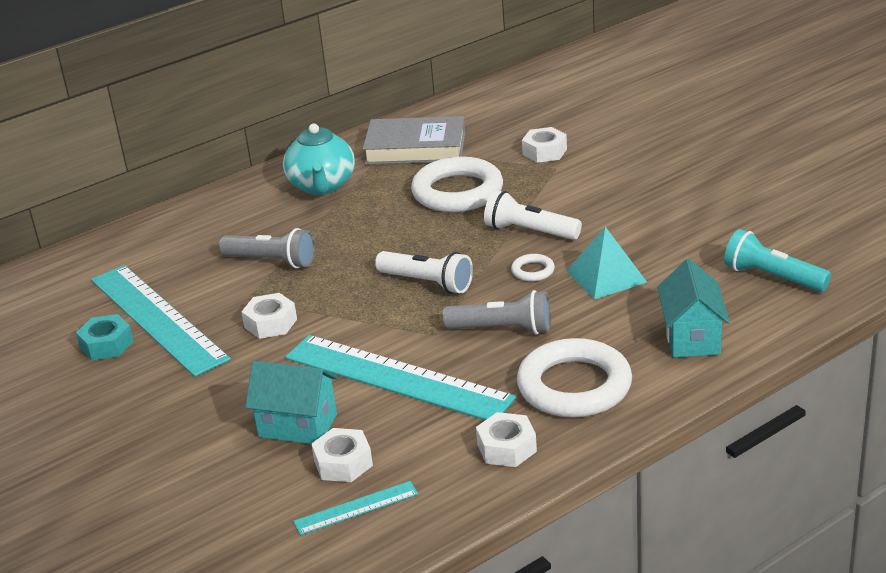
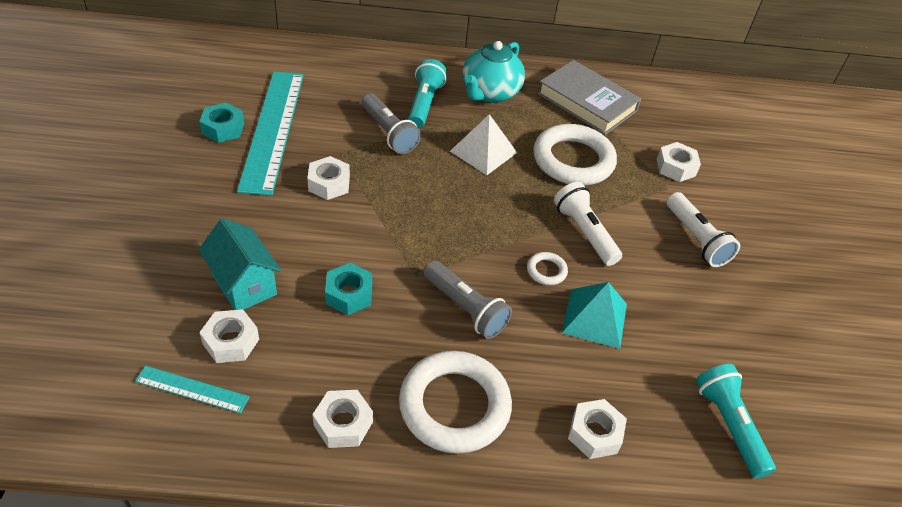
camera: 30 degrees right, 15 degrees up
(274, 224) = (424, 104): none -> turquoise flashlight
(375, 227) = (483, 151): none -> white pyramid
(397, 377) = (349, 294): turquoise ruler -> turquoise nut
(427, 283) = (463, 225): white flashlight -> white flashlight (696, 239)
(692, 338) = (594, 433): turquoise house -> white nut

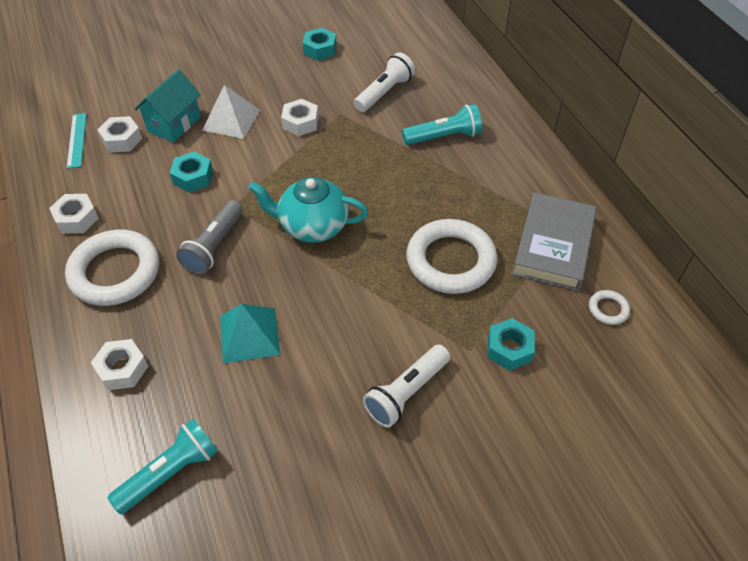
camera: 70 degrees right, 5 degrees up
(273, 129) = (339, 72): turquoise ruler -> none
(389, 133) = (386, 131): grey flashlight -> none
(483, 151) = (411, 195): white pyramid -> white pyramid (231, 120)
(490, 93) = (499, 172): turquoise teapot -> turquoise teapot (312, 226)
(546, 271) = (287, 284): white ring -> white ring (608, 309)
(584, 232) = (353, 298): white flashlight -> white flashlight (384, 93)
(675, 167) = (509, 349): white nut -> turquoise nut

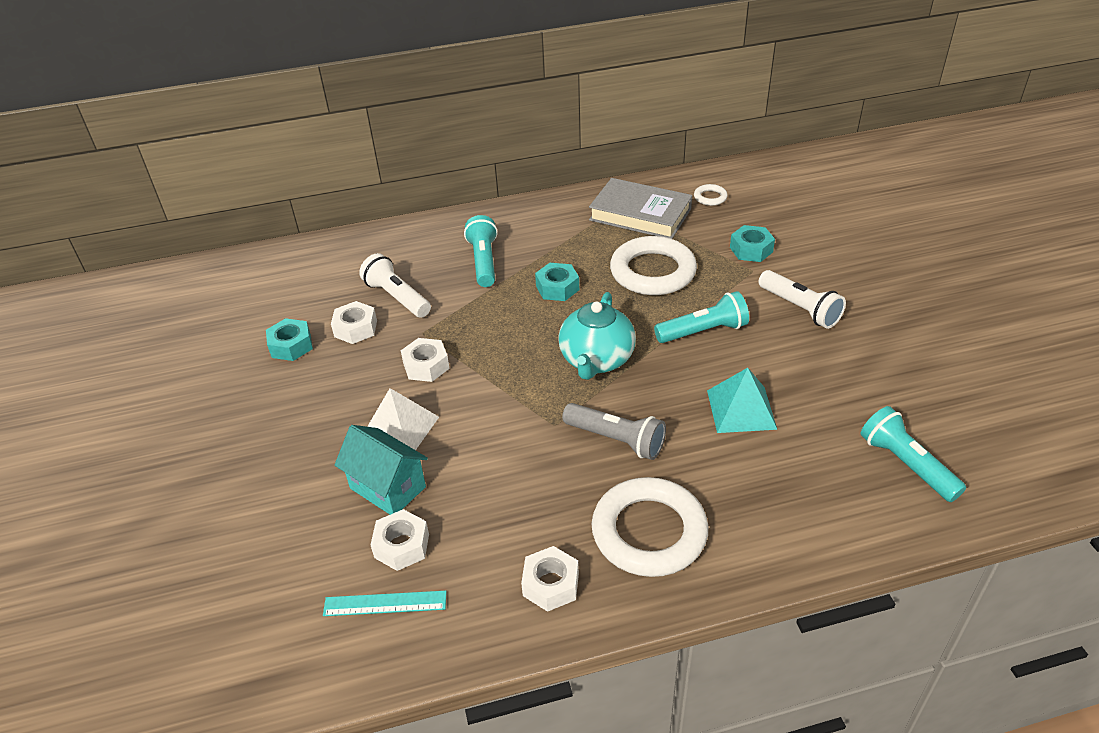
camera: 80 degrees left, 10 degrees down
(122, 369) = (790, 513): white nut -> white nut (355, 328)
(193, 177) = (497, 463): turquoise nut -> turquoise nut (557, 288)
(359, 305) = (703, 331): none -> turquoise flashlight

